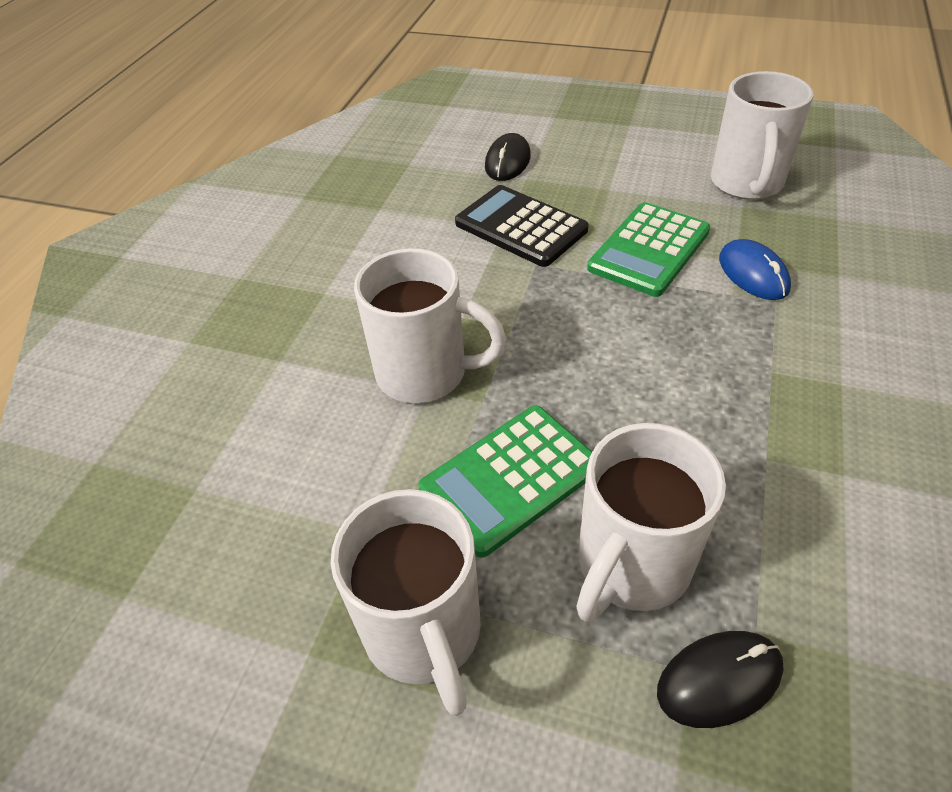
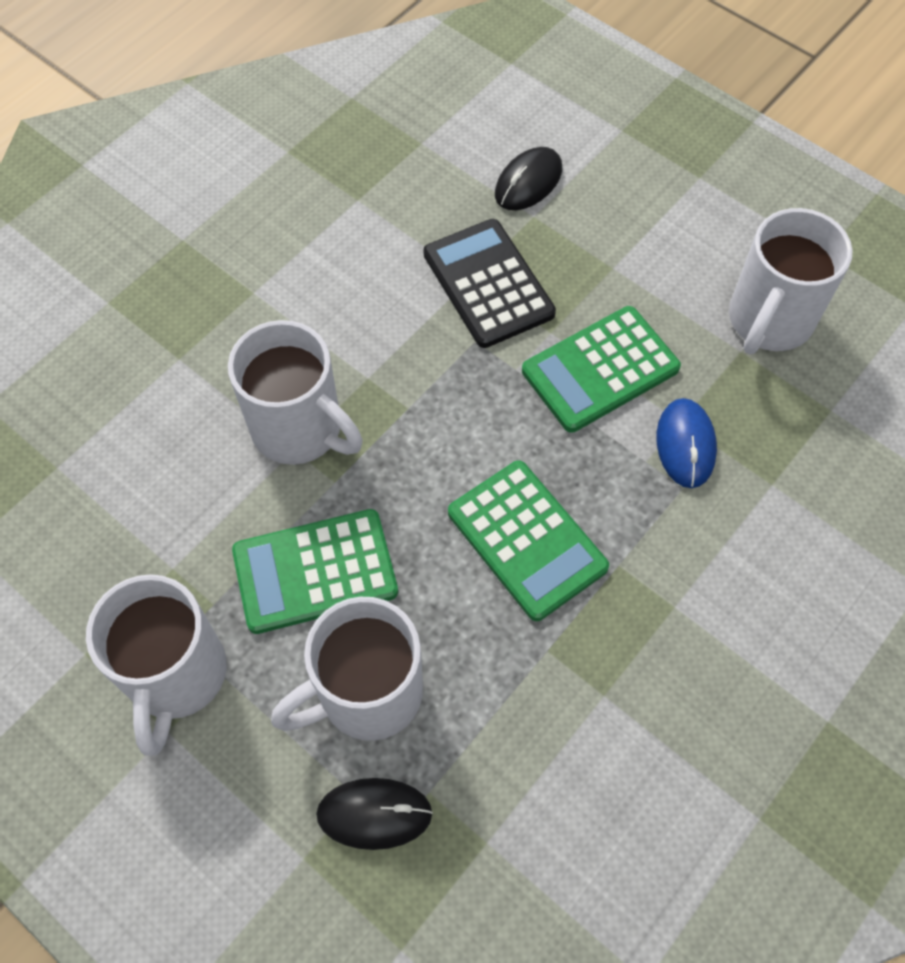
camera: 20 degrees right, 15 degrees up
(682, 382) = (527, 540): none -> green calculator

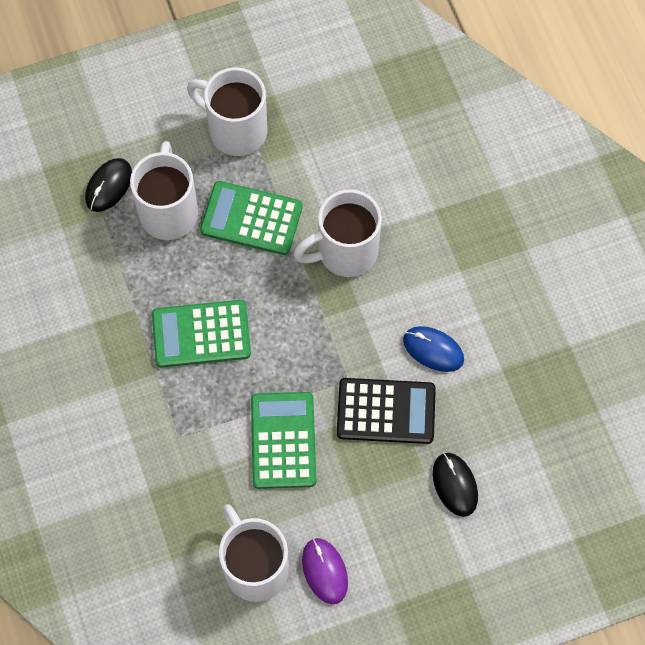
camera: 120 degrees right, 5 degrees up
(315, 572) = (251, 219): green calculator -> green calculator turned 90 degrees counterclockwise
(685, 445) = (203, 457): blue mouse -> blue mouse (433, 350)
(717, 253) = (325, 571): none -> purple mouse

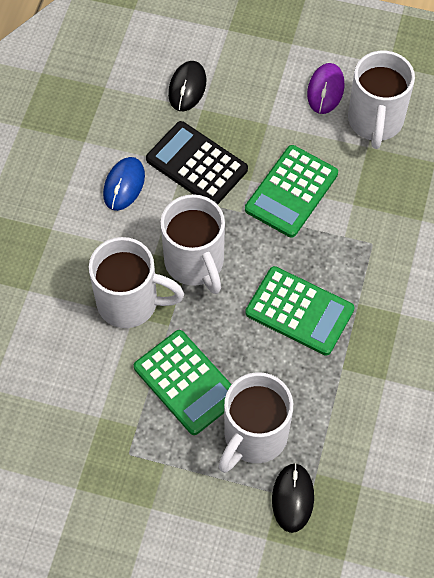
camera: 145 degrees left, 5 degrees down
(108, 186) = (293, 498): black mouse -> black mouse turned 60 degrees counterclockwise
(236, 130) = (138, 476): white mug -> white mug (195, 263)
(433, 350) = (124, 185): blue mouse -> blue mouse turned 45 degrees clockwise

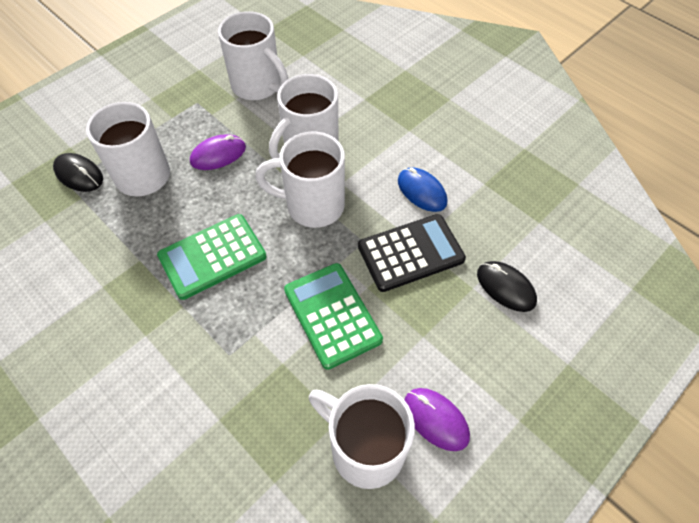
camera: 120 degrees right, 5 degrees down
(68, 406) = (257, 86): none -> white mug
(186, 382) = (218, 155): green calculator -> purple mouse

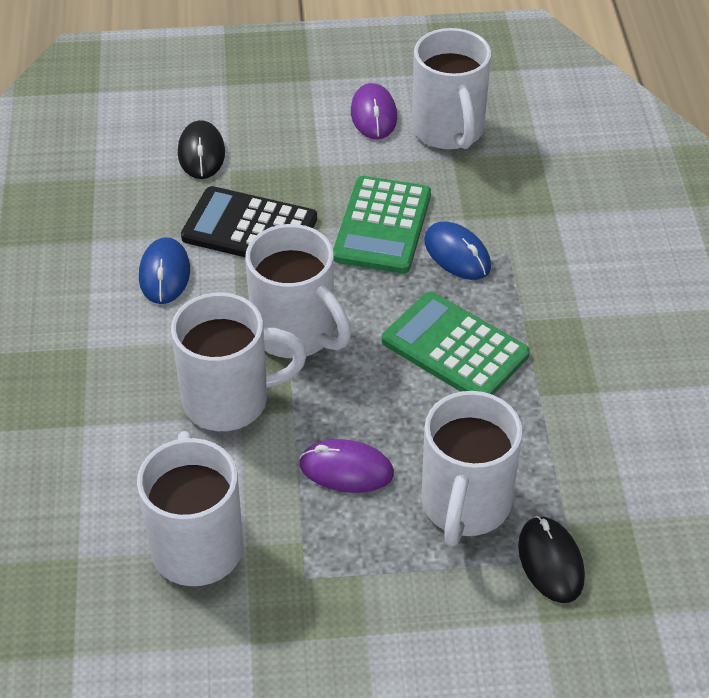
camera: 140 degrees left, 10 degrees down
(212, 257) = (454, 348): green calculator -> green calculator turned 150 degrees counterclockwise
(263, 327) = (457, 254): none -> blue mouse

